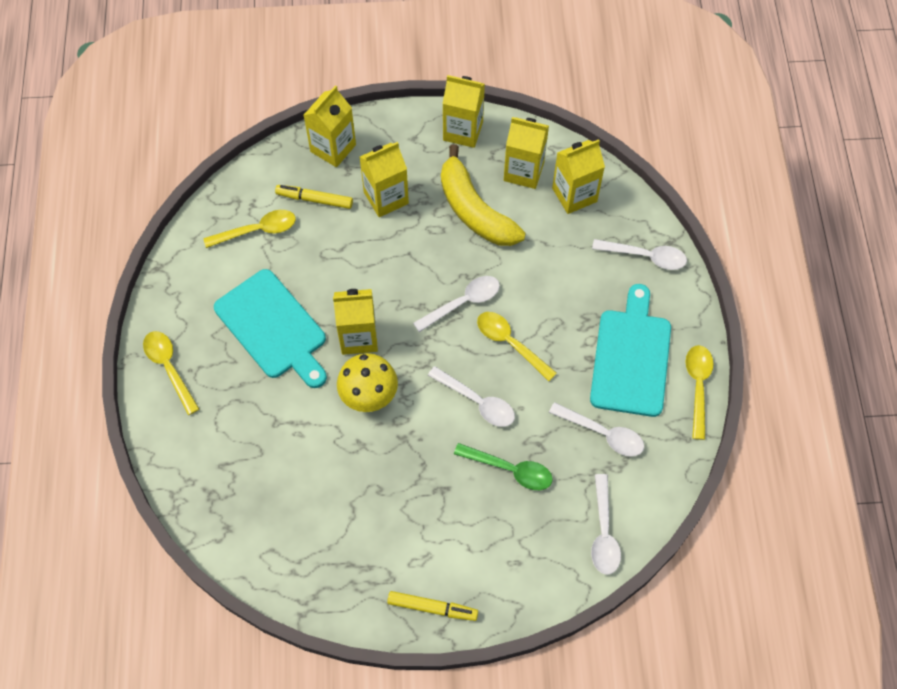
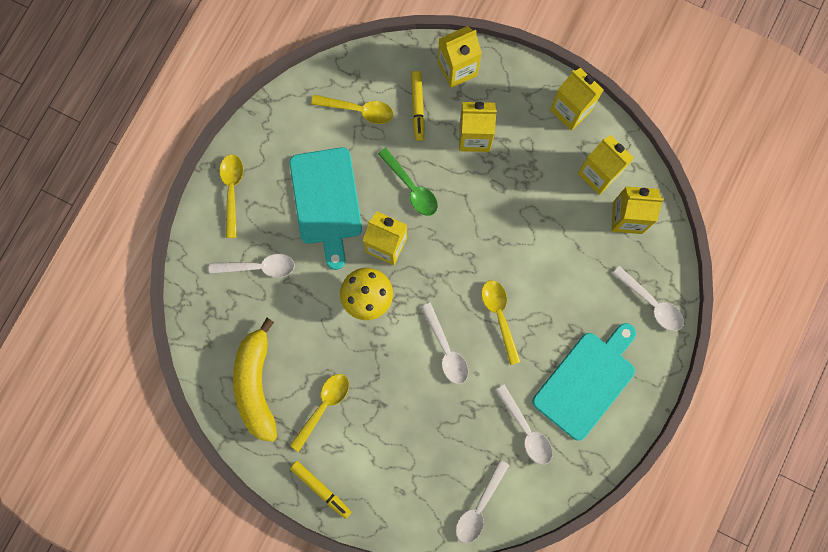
camera: 30 degrees right, 15 degrees up
(314, 199) = (417, 107): yellow marker -> yellow marker turned 135 degrees counterclockwise
(463, 303) = (483, 261): white spoon -> white spoon (258, 267)
(475, 210) = (538, 187): yellow banana -> yellow banana (256, 384)
(510, 469) = (439, 417): green spoon -> green spoon (411, 187)
(698, 387) = (624, 435): yellow spoon -> yellow spoon (323, 406)

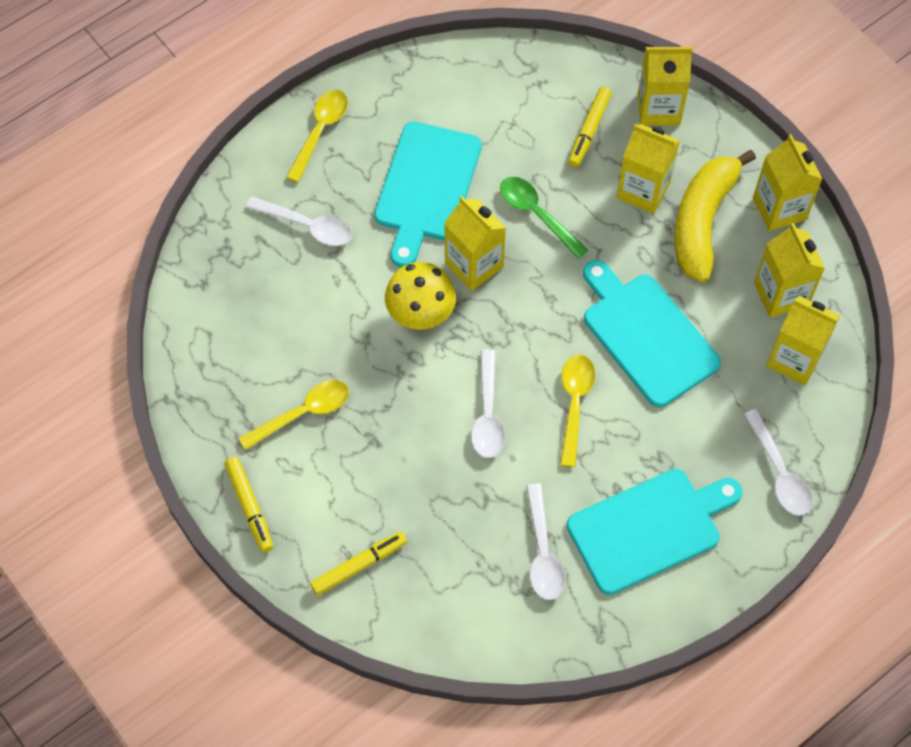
camera: 25 degrees right, 15 degrees down
(256, 384) = (235, 354): yellow banana -> yellow banana (702, 221)
(358, 110) = (515, 105): yellow spoon -> none
(411, 187) = (537, 214): green spoon -> green spoon turned 150 degrees clockwise
(412, 496) = (359, 565): none -> yellow marker
(479, 507) = (437, 617): white spoon -> none
(524, 244) = (647, 335): none -> turquoise cutting board

